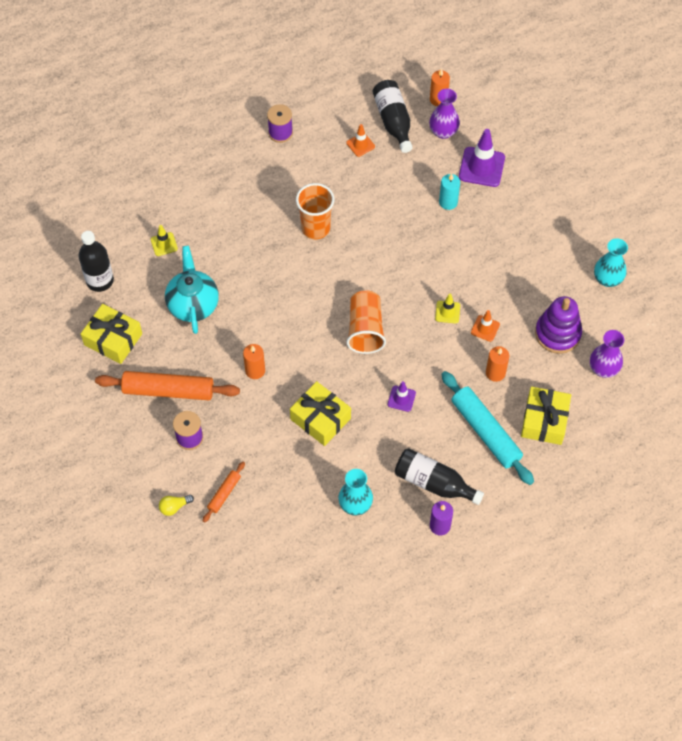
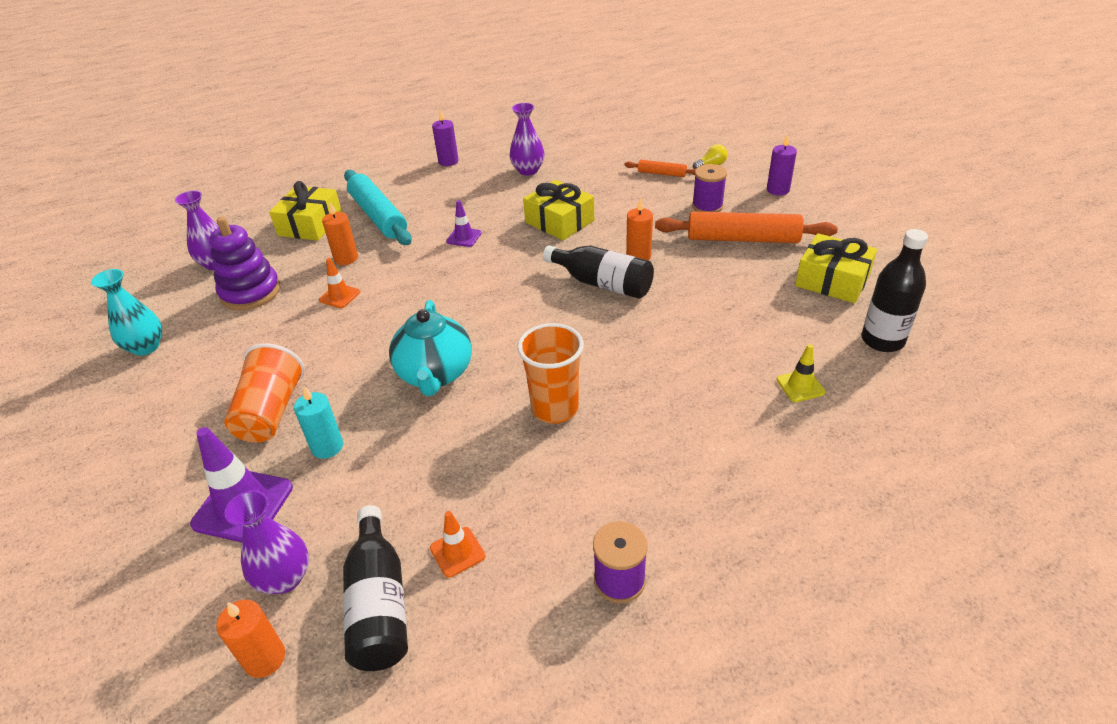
camera: 175 degrees left, 20 degrees down
(121, 461) = (778, 190): none -> purple candle
(193, 304) = (733, 316): turquoise teapot -> turquoise teapot (435, 374)
(224, 493) = (661, 173): orange rolling pin -> orange rolling pin turned 75 degrees clockwise
(355, 504) = (528, 170): turquoise vase -> purple vase
(365, 330) = (495, 293): orange cup -> orange cup (271, 412)
(433, 483) = (446, 184): black bottle -> black bottle (602, 283)
(447, 312) = (382, 311): yellow traffic cone -> none

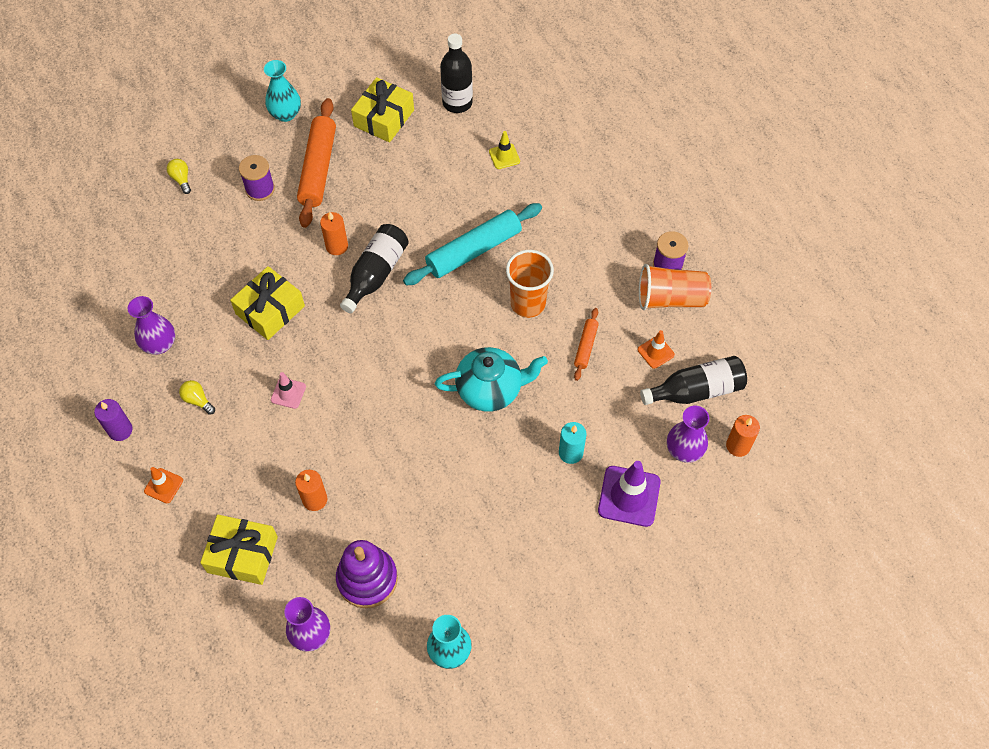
camera: 95 degrees left, 20 degrees up
(271, 412) = (534, 506): orange cup -> orange cup (670, 298)
(339, 296) = (379, 490): orange traffic cone -> orange traffic cone (163, 486)
(378, 216) = (234, 484): turquoise rolling pin -> turquoise rolling pin (474, 250)
(464, 237) = (288, 393): purple traffic cone -> pink traffic cone
(467, 192) = (198, 400): none -> yellow light bulb
(661, 173) = (190, 222): orange rolling pin -> orange rolling pin (586, 346)
(778, 190) = (239, 133): purple candle -> none
(813, 214) = (285, 114): none -> turquoise vase

